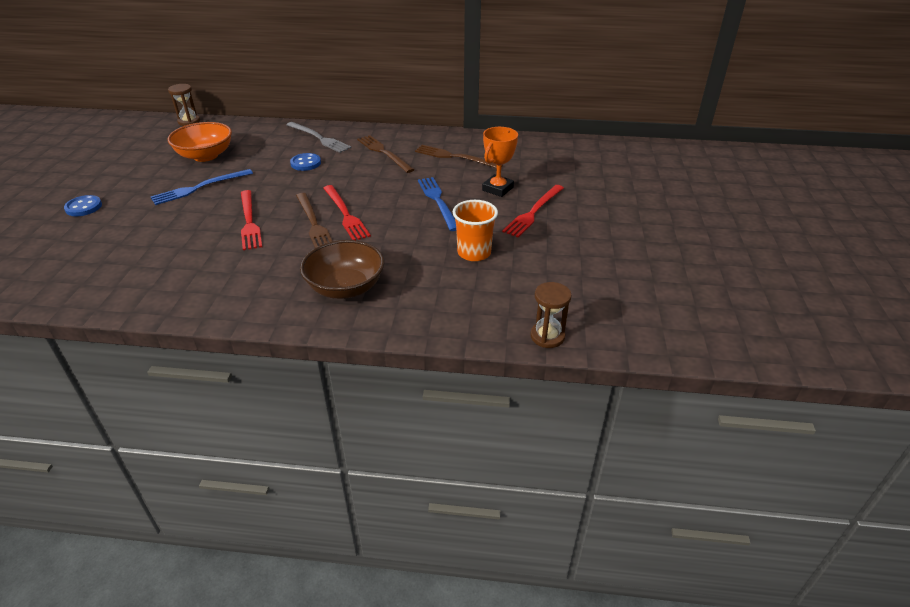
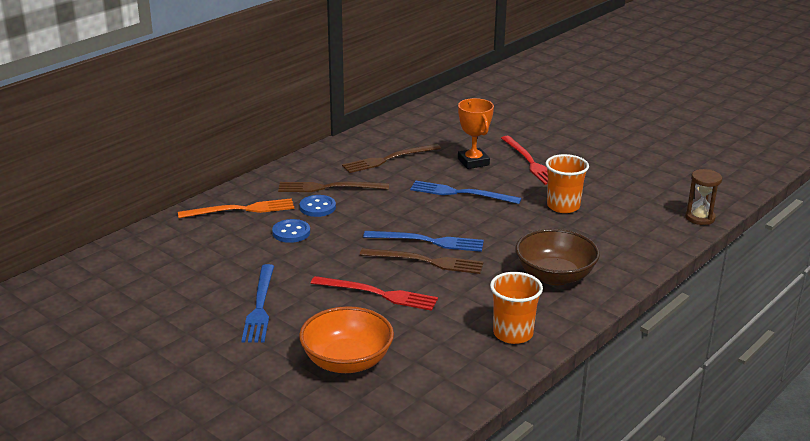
camera: 55 degrees left, 10 degrees down
(84, 207) = (202, 392): blue button -> blue button (317, 207)
(189, 121) = (57, 275): brown hourglass -> none
(205, 156) = (180, 285): orange bowl -> orange bowl (347, 361)
(234, 297) = (513, 334): none -> orange cup
(319, 138) = (241, 210): grey fork -> orange fork
(345, 214) = (428, 241): red fork -> blue fork

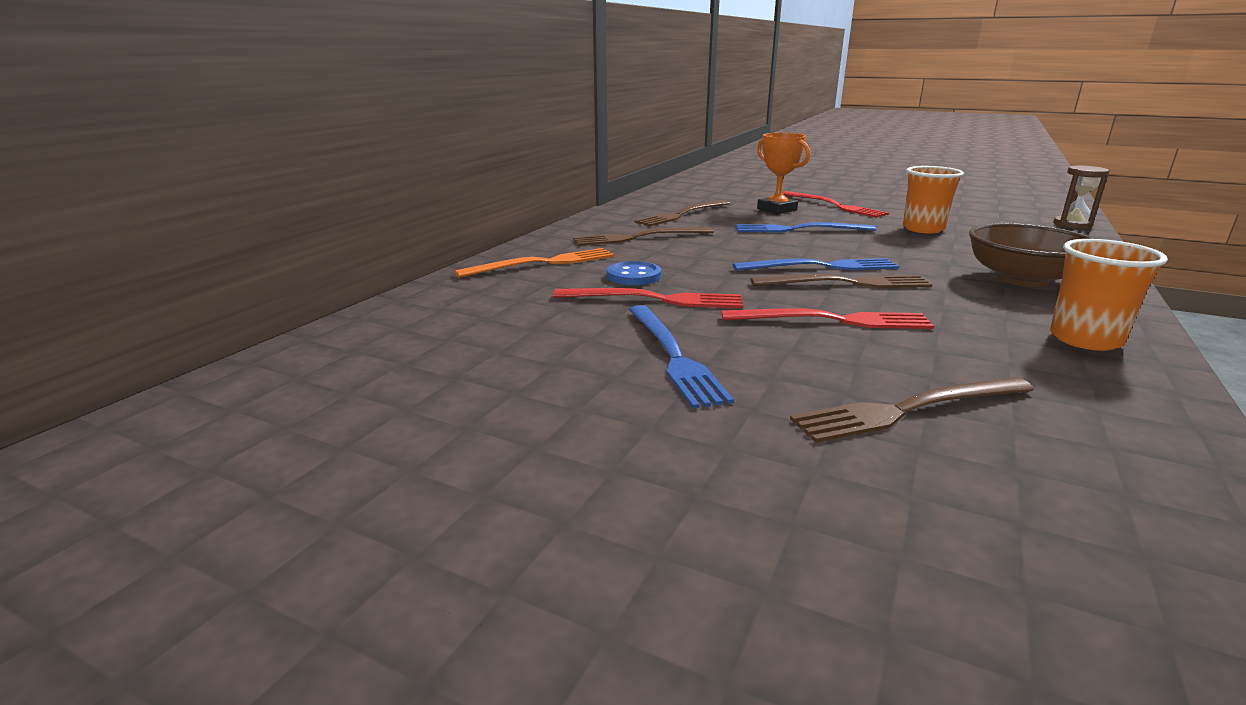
camera: 15 degrees left, 5 degrees down
(287, 258) = (655, 299): none -> red fork
(317, 207) = (643, 253): blue button -> none
(347, 361) = (909, 410): orange bowl -> brown fork

